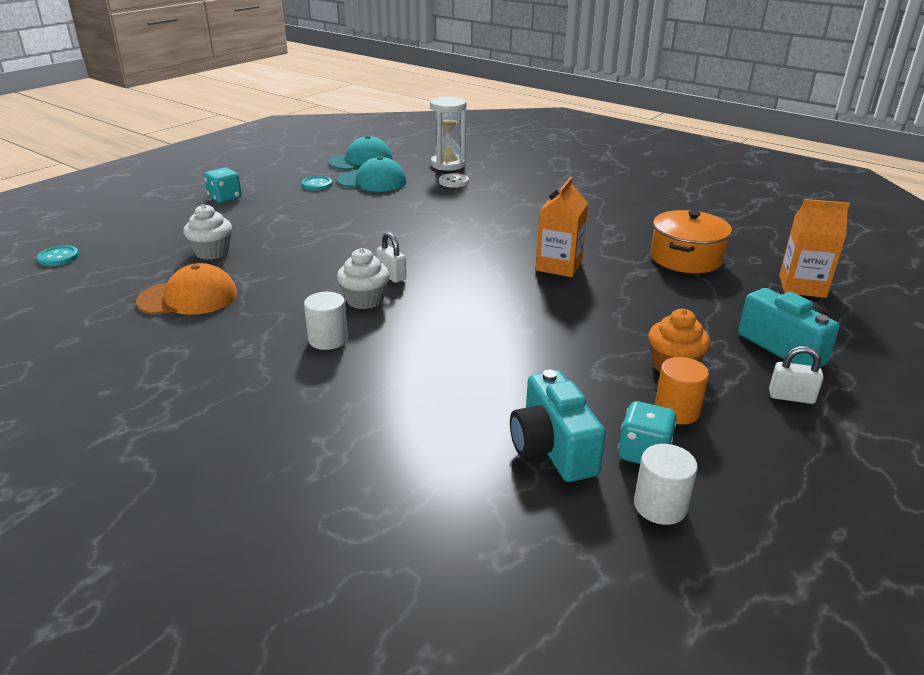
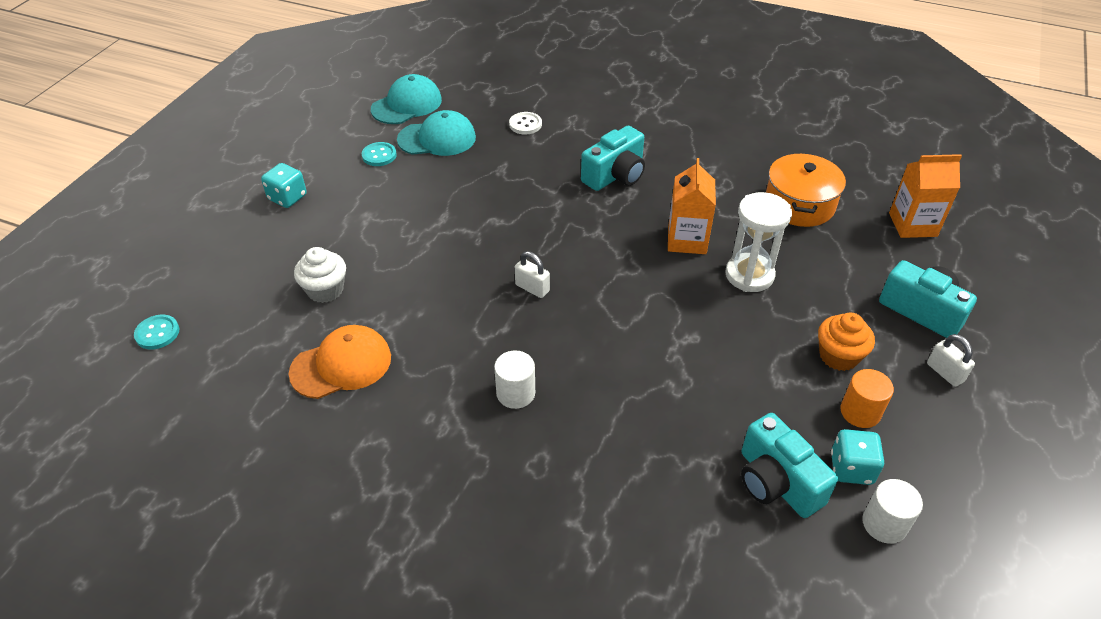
camera: 15 degrees left, 15 degrees up
(365, 300) = (523, 329): white cupcake -> none
(448, 165) = (506, 95): white hourglass -> white hourglass (749, 275)
(515, 219) = (615, 175): none -> turquoise camera
(791, 397) = (945, 372): white padlock -> white padlock turned 60 degrees clockwise

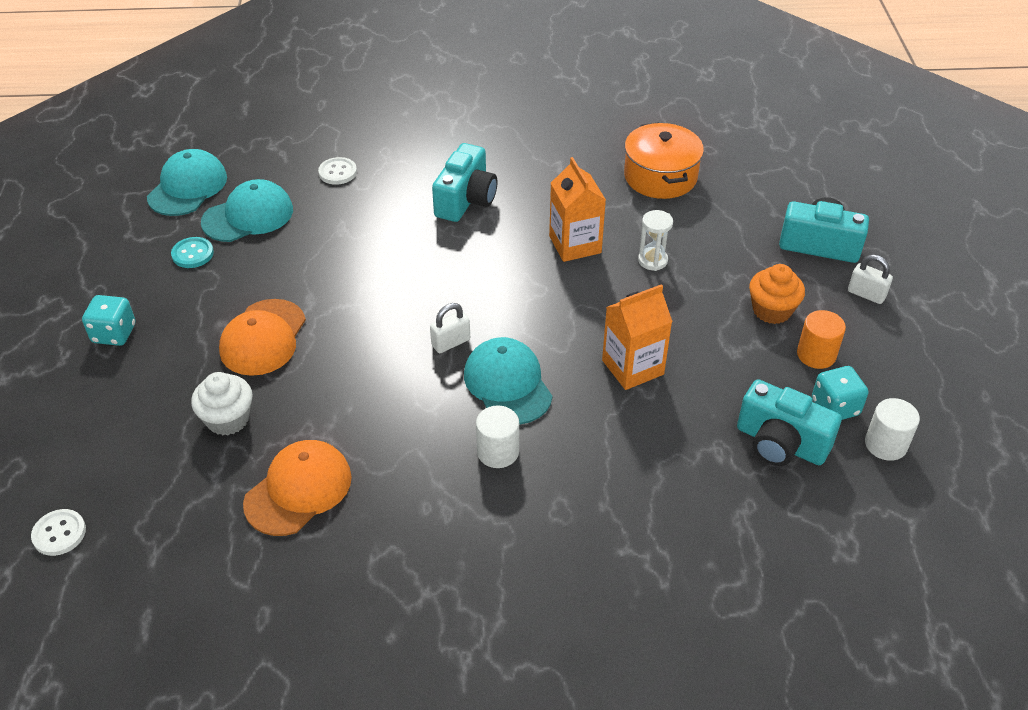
camera: 25 degrees left, 0 degrees up
(157, 333) = (59, 533): turquoise button -> white button
(390, 235) = (263, 338): none -> orange cap
(532, 288) = (451, 342): white padlock -> white padlock turned 45 degrees counterclockwise
(558, 339) = (507, 384): none -> turquoise cap
(749, 275) = (652, 260): white hourglass -> white hourglass, size x0.59
(912, 225) = (770, 165): orange carton -> orange carton (632, 367)

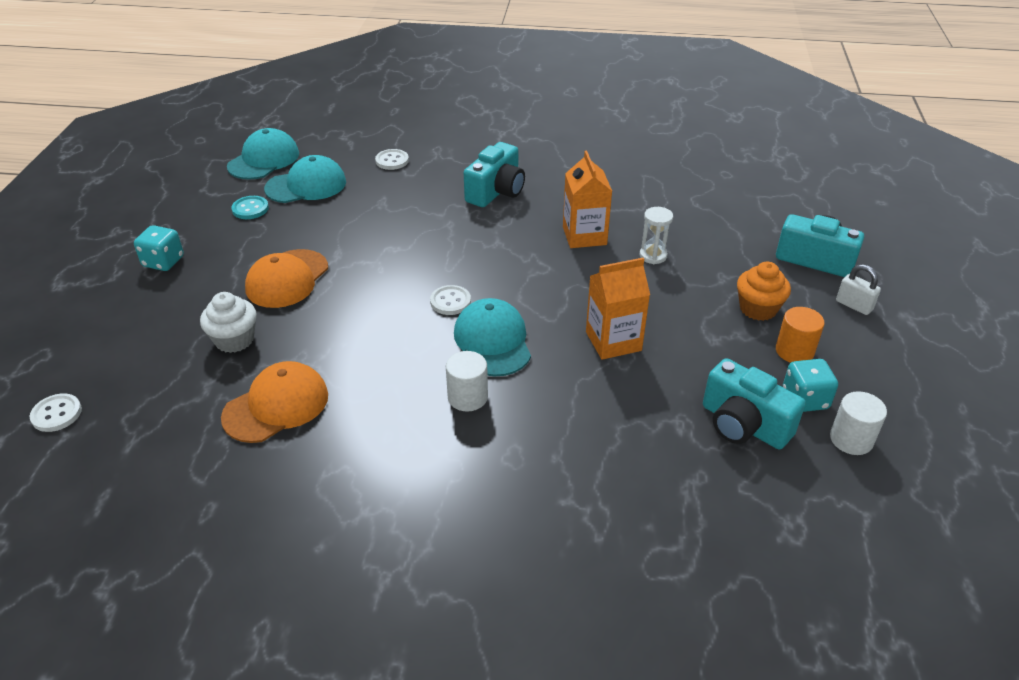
camera: 10 degrees right, 5 degrees down
(451, 342) = (450, 301): white padlock -> white button
(660, 176) = (675, 190): orange pot -> none

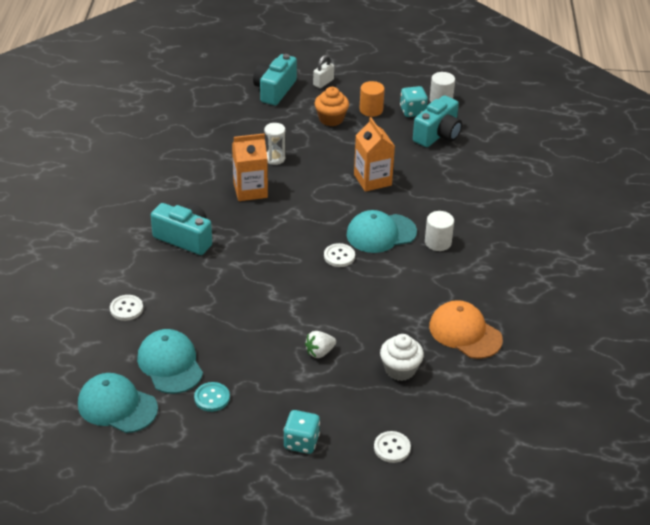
camera: 95 degrees left, 0 degrees up
(56, 414) = (499, 454): white button -> white button (392, 448)
(287, 279) = (319, 352): orange cap -> white strawberry

